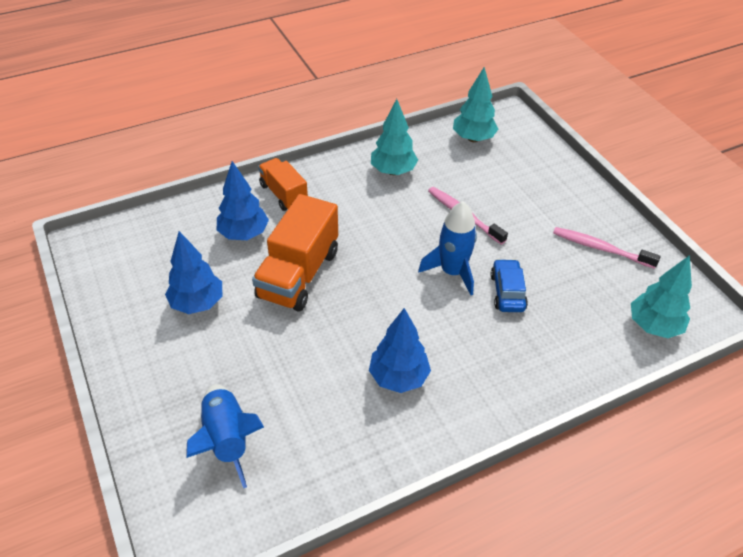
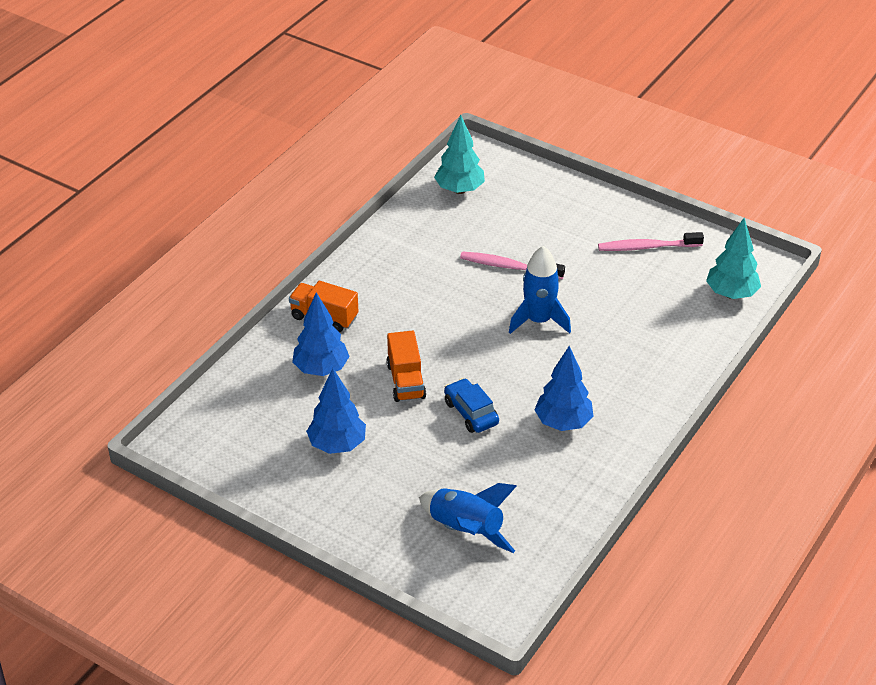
camera: 30 degrees left, 5 degrees down
(298, 274) = (406, 381): orange truck -> orange truck, size x0.61
(393, 171) = (410, 252): turquoise tree -> none
(507, 292) = (597, 317): blue car -> blue car (471, 413)

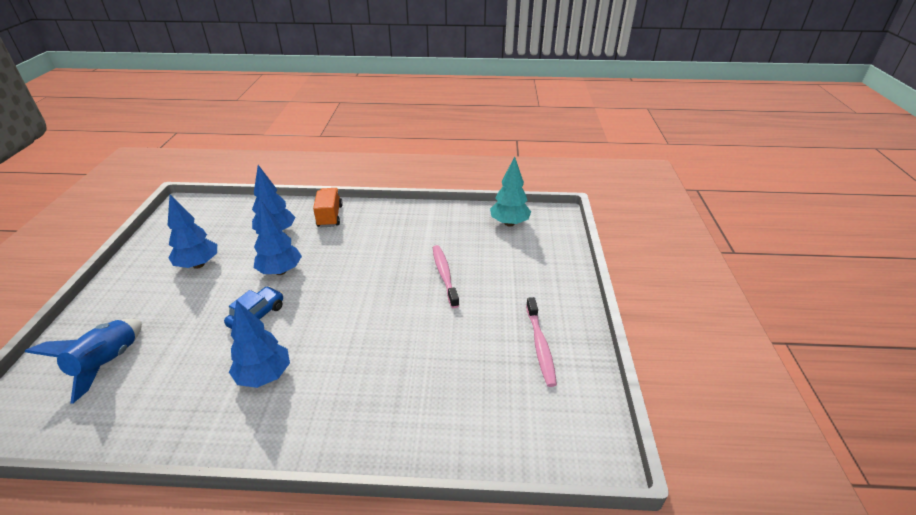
camera: 60 degrees right, 5 degrees down
(406, 381) = (280, 271): orange truck -> blue tree
(538, 320) = (391, 313): blue rocket -> none
(647, 247) = (540, 346): pink toothbrush -> pink toothbrush turned 150 degrees counterclockwise
(731, 294) = (527, 438): turquoise tree -> none

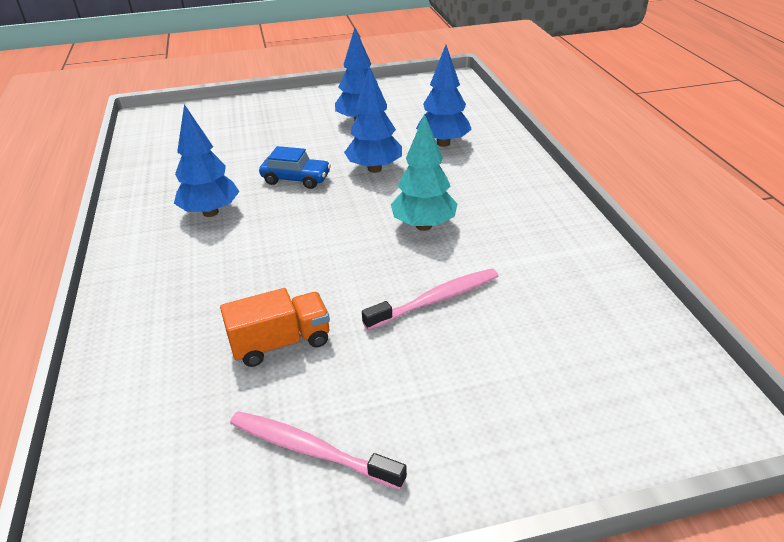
camera: 75 degrees right, 0 degrees up
(107, 363) = (215, 131): blue rocket -> none
(330, 216) = (503, 167): orange truck -> orange truck (281, 343)
(509, 223) = (634, 348): turquoise tree -> turquoise tree (424, 226)
(540, 346) = (311, 450): pink toothbrush -> pink toothbrush turned 45 degrees clockwise

